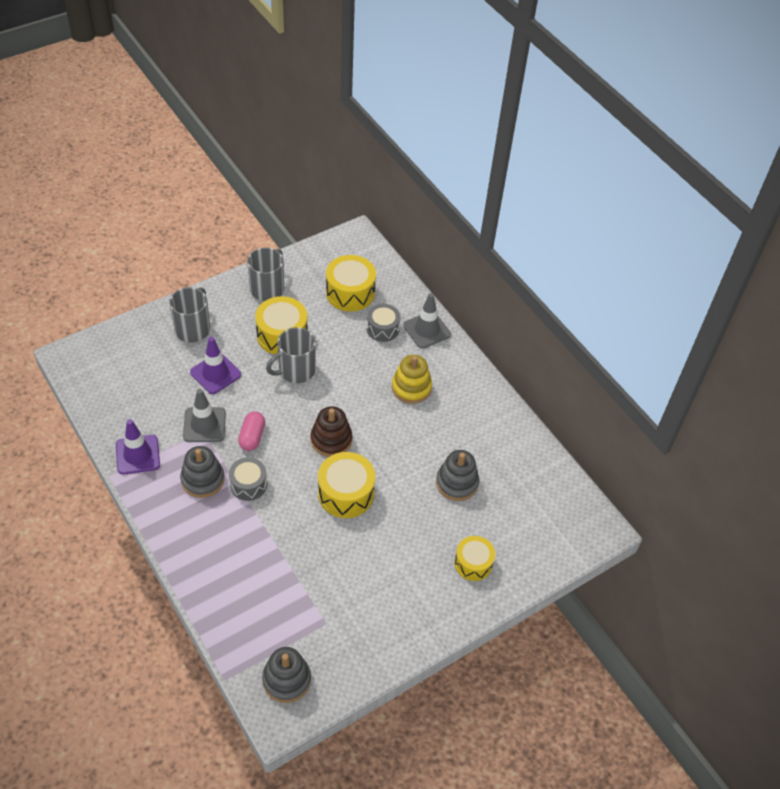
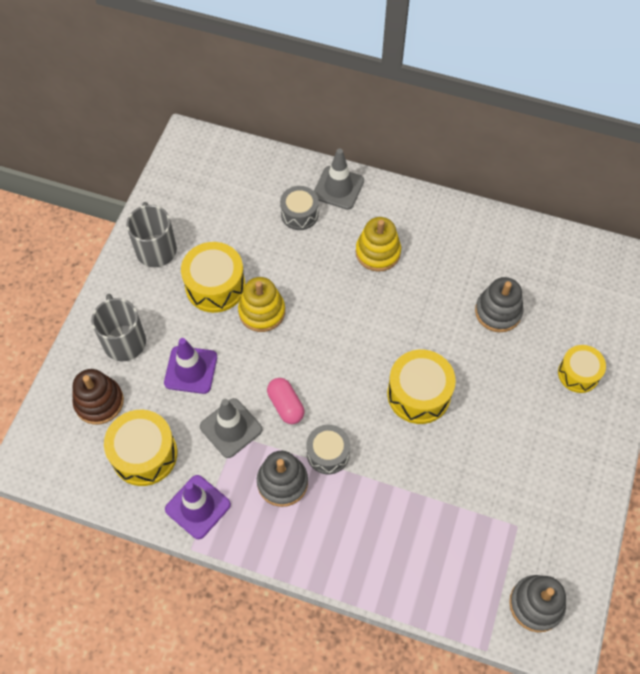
camera: 35 degrees left, 10 degrees up
(295, 370) = (262, 311): grey mug -> yellow stacking toy
(331, 440) = (357, 354): brown stacking toy -> brown stacking toy (99, 402)
(350, 293) = (236, 199): yellow drum -> yellow drum (144, 454)

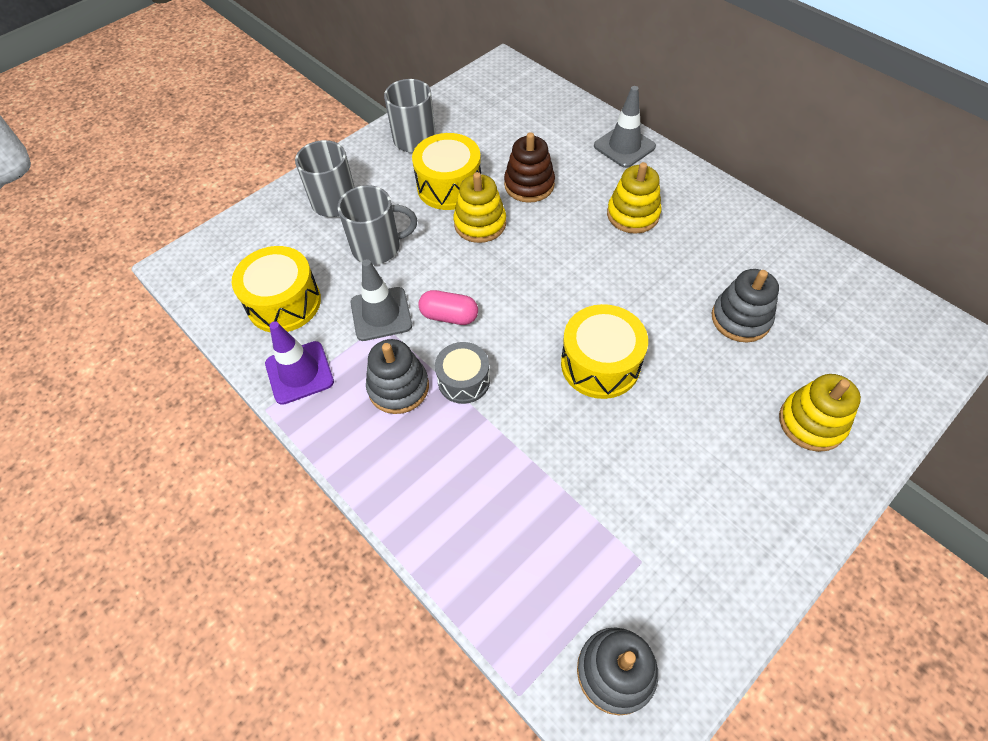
camera: 30 degrees right, 5 degrees down
(99, 402) = (277, 241): brown stacking toy -> brown stacking toy (529, 185)
(191, 370) = (378, 247): purple traffic cone -> grey mug
(286, 405) = (449, 316): pink capsule -> pink capsule turned 75 degrees counterclockwise
(299, 214) = (571, 155): grey drum -> none
(578, 374) = (811, 422): yellow drum -> yellow stacking toy

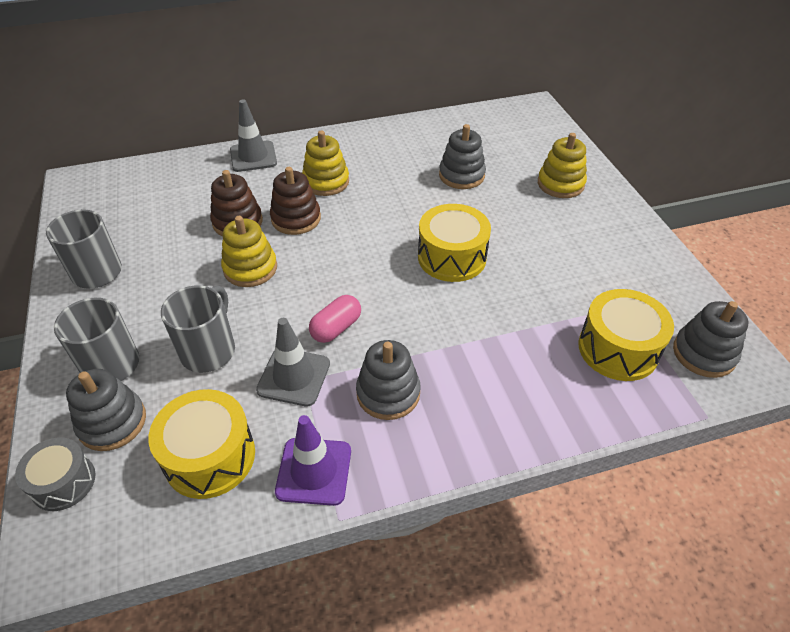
camera: 65 degrees left, 10 degrees down
(287, 233) = (112, 422): none -> grey stacking toy
(449, 186) = (185, 271): yellow drum -> yellow drum (618, 349)
(464, 380) = (412, 344): grey drum -> grey drum (63, 482)
(563, 220) = (296, 219): none -> brown stacking toy

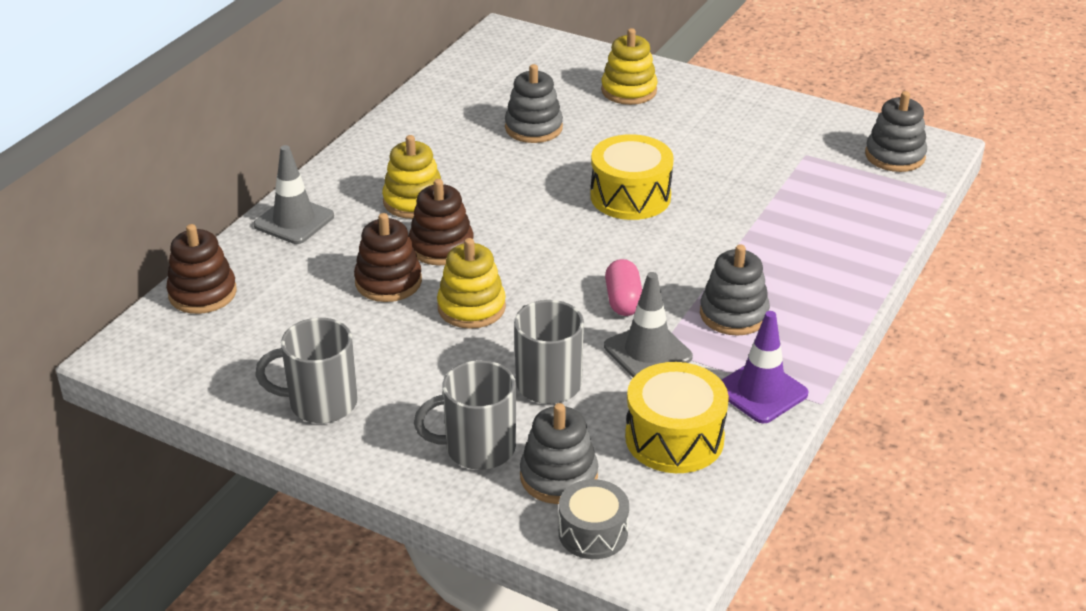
camera: 45 degrees left, 10 degrees down
(153, 171) = (202, 293): none -> brown stacking toy
(618, 349) = (840, 186): yellow drum -> none

